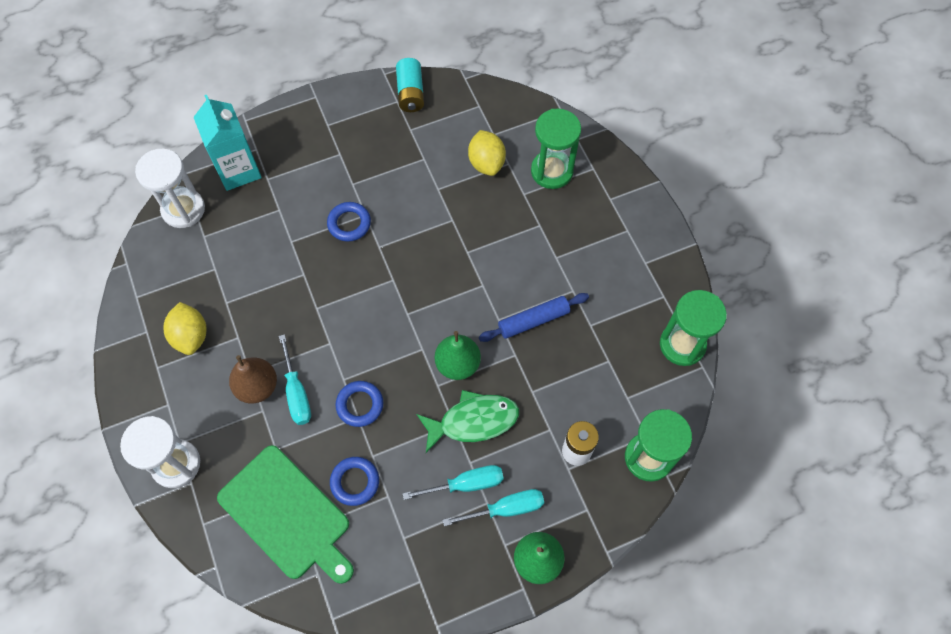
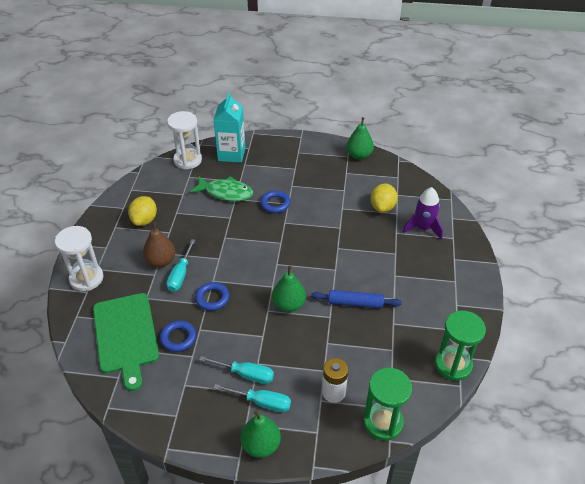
camera: 30 degrees right, 20 degrees down
(410, 93) = (359, 155): turquoise battery -> green pear
(473, 421) = (276, 341): green fish -> green fish (226, 193)
(552, 171) = (423, 228): green hourglass -> purple rocket

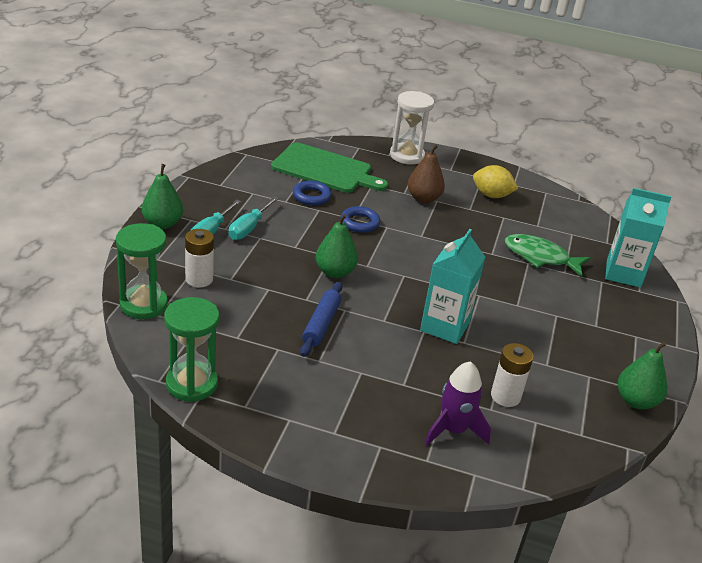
camera: 95 degrees right, 10 degrees down
(126, 335) = (325, 169): green cutting board -> green cutting board turned 150 degrees counterclockwise
(180, 274) = (400, 208): turquoise screwdriver -> none
(187, 160) = (605, 237): white hourglass -> none
(226, 193) = (540, 257): green fish -> green fish turned 90 degrees clockwise
(275, 204) = (516, 293): blue ring -> none
(328, 237) = (445, 326): none -> turquoise carton
(382, 207) = (505, 396): yellow lemon -> white battery

